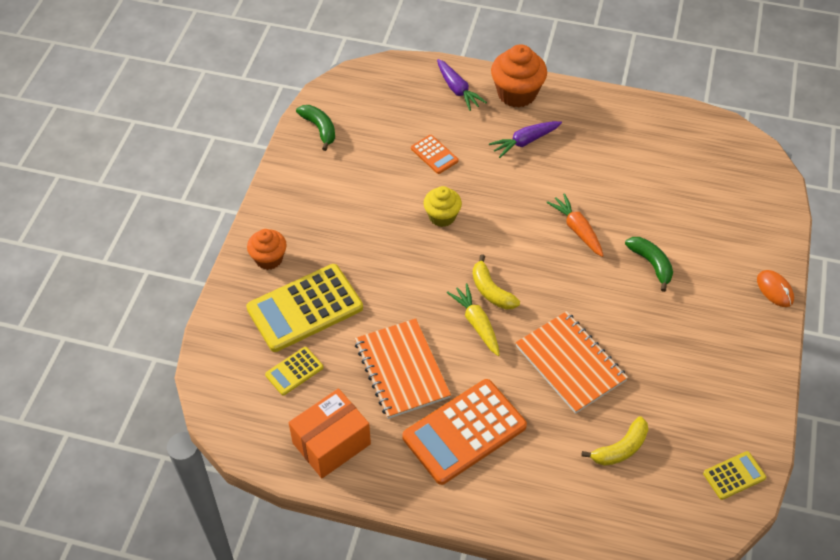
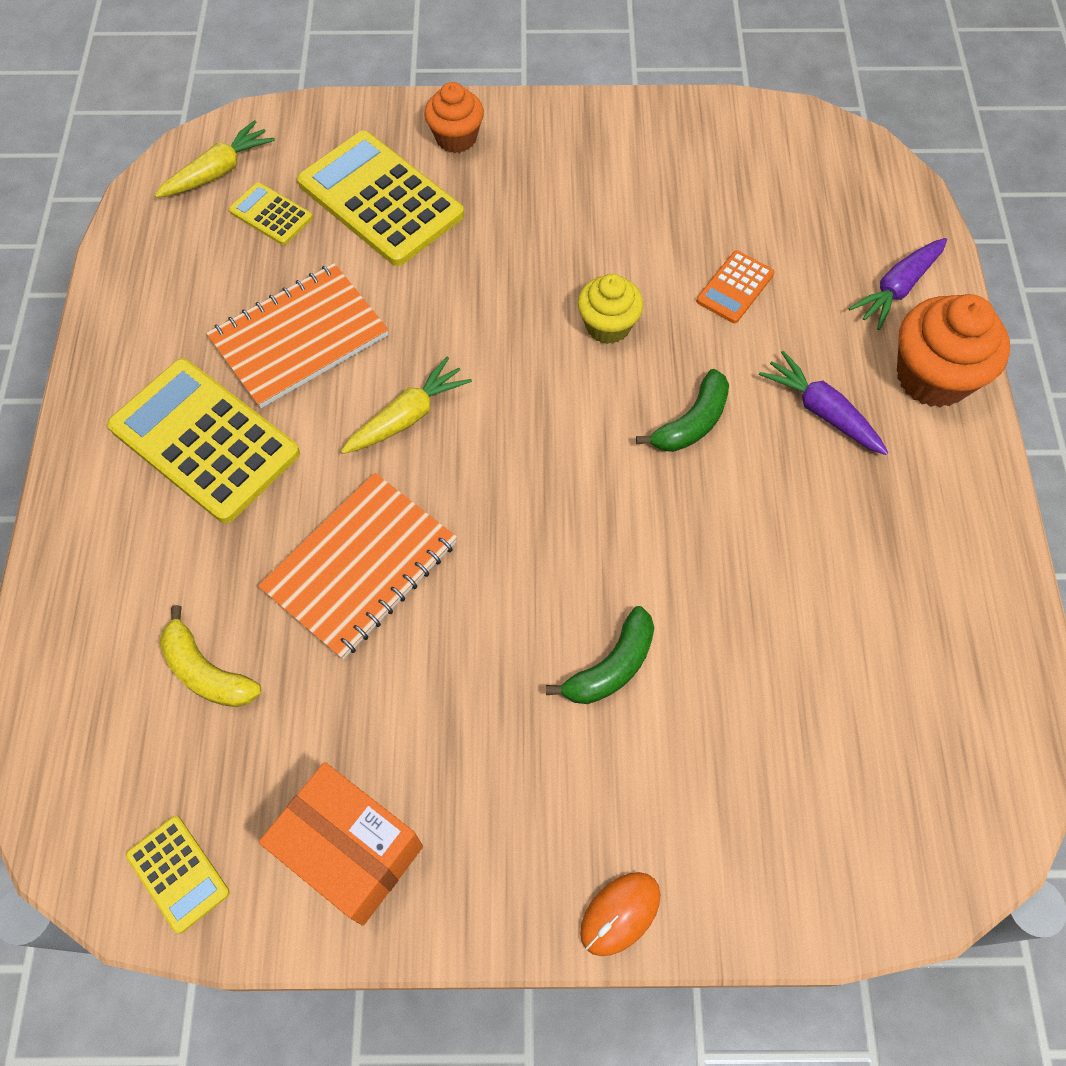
camera: 75 degrees right, 10 degrees up
(243, 397) = (218, 171): none -> yellow carrot
(319, 129) = (725, 132): green banana -> green banana (692, 422)
(331, 443) = (161, 284): orange box -> orange box (350, 851)
(464, 432) = (204, 441): orange calculator -> yellow calculator
(491, 291) = (477, 424): yellow banana -> none
(577, 229) = (650, 529): orange carrot -> none

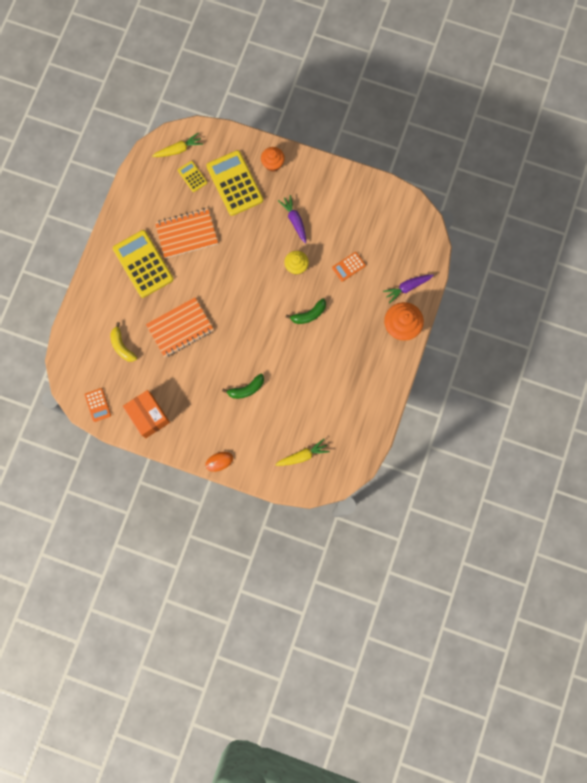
camera: 20 degrees right, 15 degrees up
(178, 873) = (98, 405): yellow calculator -> orange calculator
(407, 416) = (213, 278): yellow carrot -> yellow carrot (302, 455)
(822, 411) = (355, 326): purple carrot -> purple carrot (294, 220)

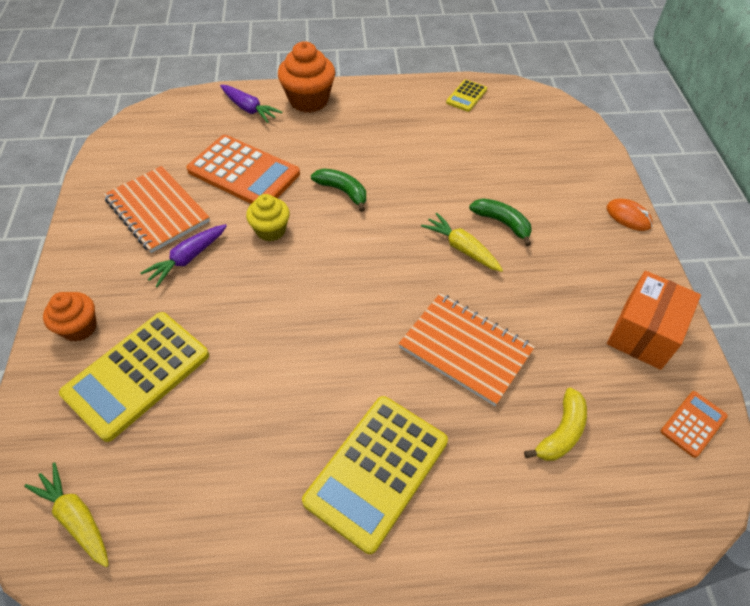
camera: 115 degrees left, 25 degrees down
(186, 234) = (276, 415): orange notebook -> orange notebook (157, 210)
(192, 176) = (140, 459): yellow calculator -> yellow calculator (466, 96)
(302, 455) = (544, 137): yellow carrot -> yellow carrot (461, 248)
(348, 266) = (244, 172): orange calculator -> orange calculator, size x2.07

